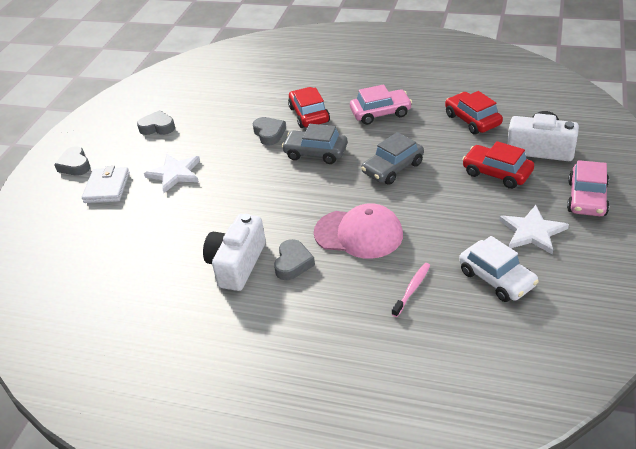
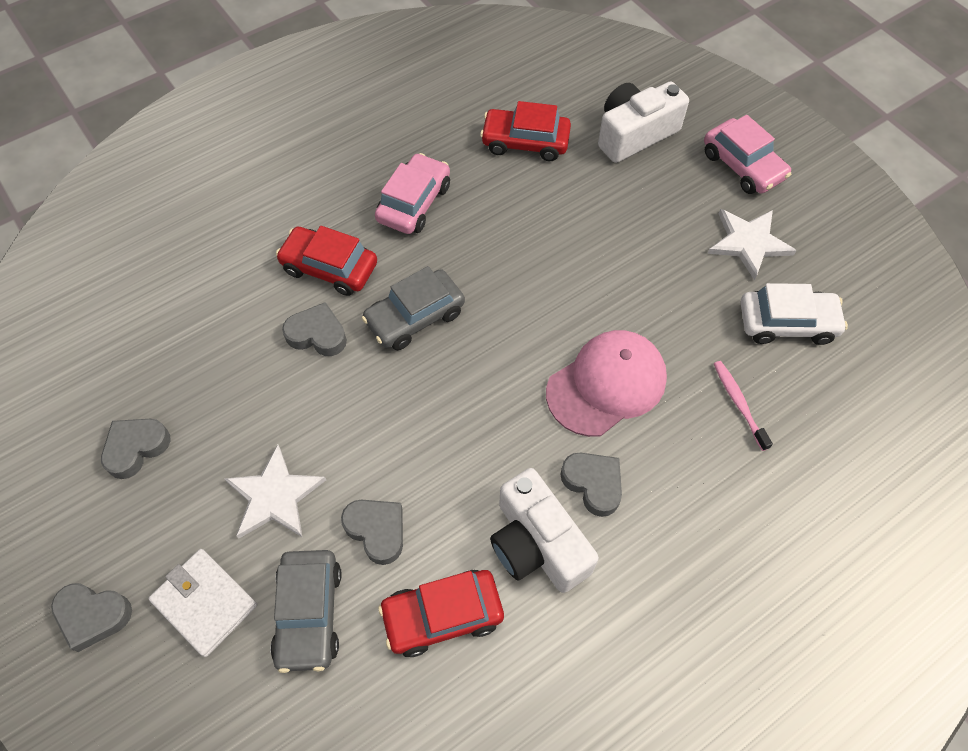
camera: 55 degrees left, 20 degrees up
(189, 211) = (377, 531): none -> grey heart
(393, 168) = (528, 270): grey car -> grey car (309, 613)
(497, 173) = (634, 196): red car -> red car (442, 615)

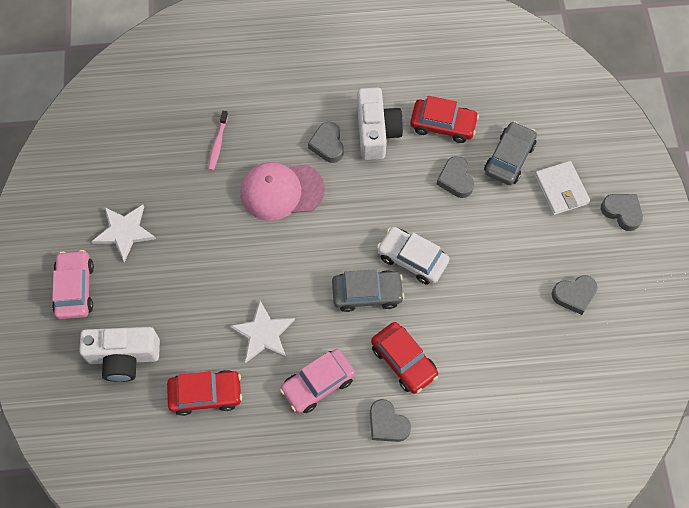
camera: 150 degrees left, 5 degrees up
(274, 496) = (503, 226): white star -> white star (263, 334)
(317, 334) = (434, 314): grey heart -> grey heart (387, 424)
(525, 142) = (206, 394): red car -> red car turned 45 degrees counterclockwise
(787, 323) = (150, 172): white car -> white car (412, 259)

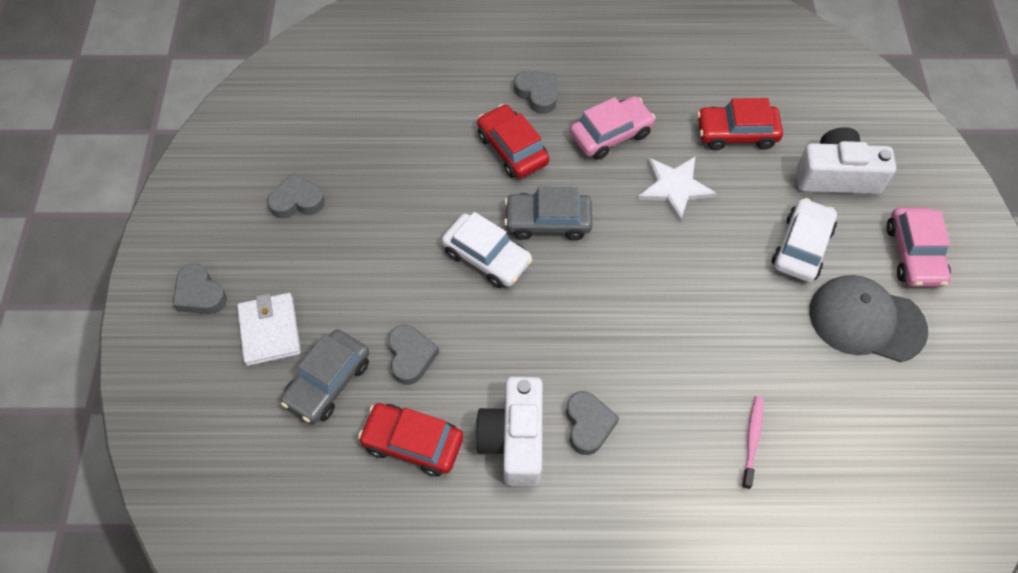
camera: 175 degrees left, 5 degrees down
(124, 232) = (866, 320): white star -> grey cap
(164, 288) = (801, 247): none -> white car
(281, 191) = (655, 359): pink cap -> none

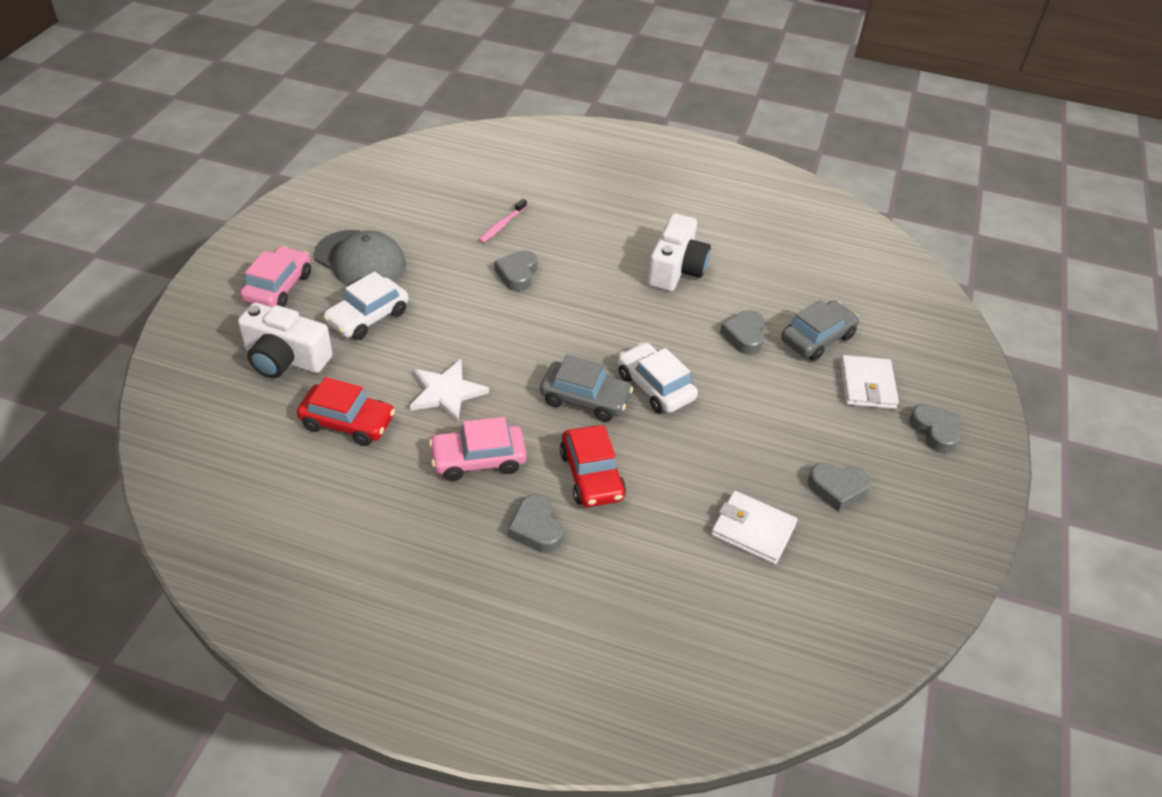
camera: 165 degrees left, 15 degrees down
(366, 142) = (753, 530): none -> white wallet
(413, 443) = (754, 286): red car -> none
(588, 424) = (616, 262): grey heart -> grey heart (517, 274)

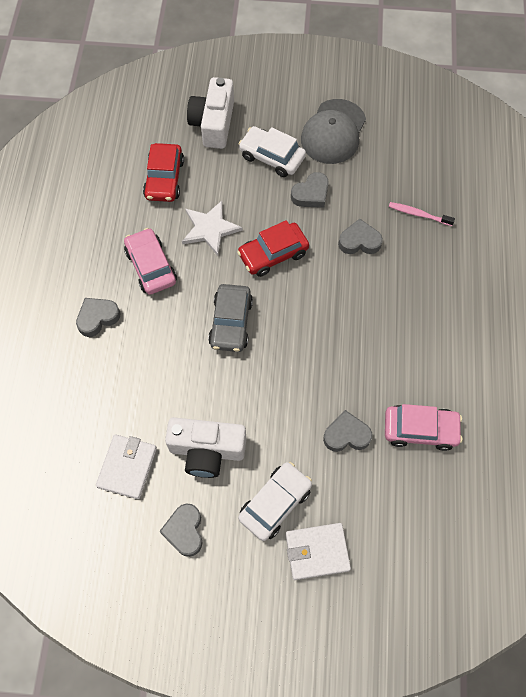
camera: 80 degrees right, 20 degrees up
(278, 287) = (284, 93): pink car -> pink car (420, 430)
(591, 475) = (154, 343): red car -> red car (273, 254)
(655, 387) = (260, 371): white car -> white car (275, 503)
(676, 269) = (416, 363): white camera -> white camera (207, 451)
(817, 338) = (366, 501): grey car -> none
(935, 431) = (276, 618): grey heart -> grey heart (311, 194)

